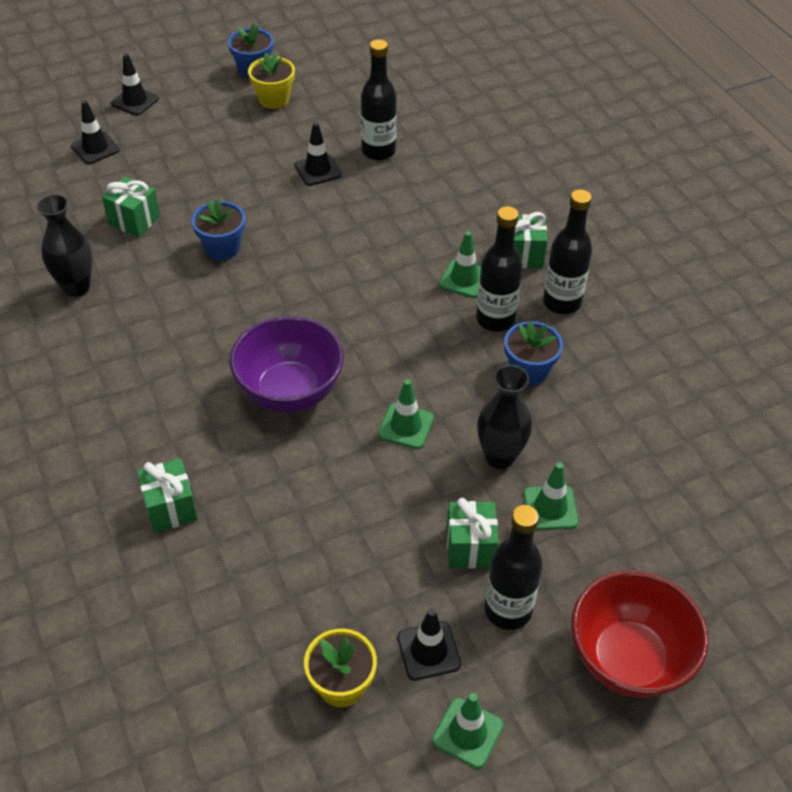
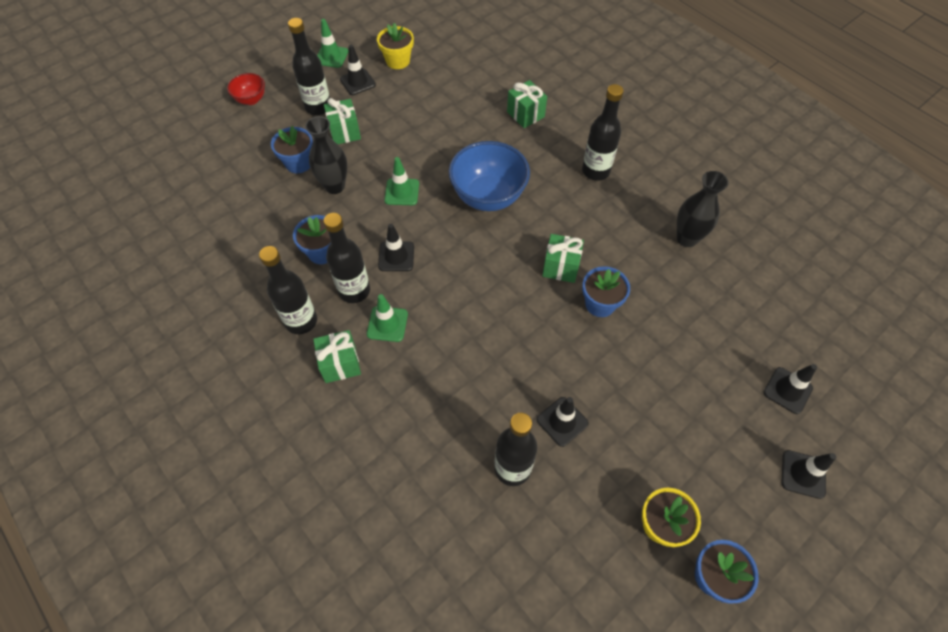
camera: 165 degrees right, 10 degrees up
(125, 393) = (595, 171): none -> black bottle
(134, 220) = (689, 313): green gift -> green gift (560, 267)
(290, 392) = (488, 196): purple bowl -> blue bowl
(436, 345) = (396, 256): none -> black traffic cone
(550, 508) = (298, 163): green traffic cone -> blue flower pot
(628, 659) = (251, 100): red bowl -> red bowl, size x0.52

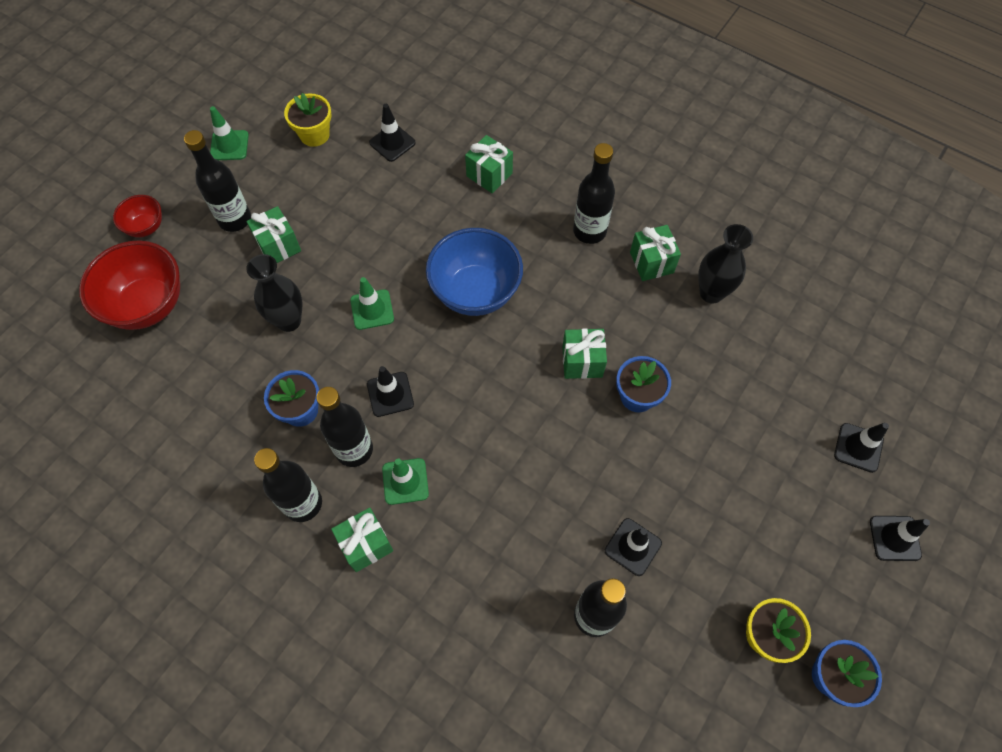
camera: 15 degrees left, 5 degrees up
(233, 153) = (148, 305): none -> red bowl
(298, 163) = (234, 300): blue flower pot -> none
(357, 82) = (273, 174): black traffic cone -> black traffic cone (392, 143)
(641, 205) = (651, 262): none -> green gift

